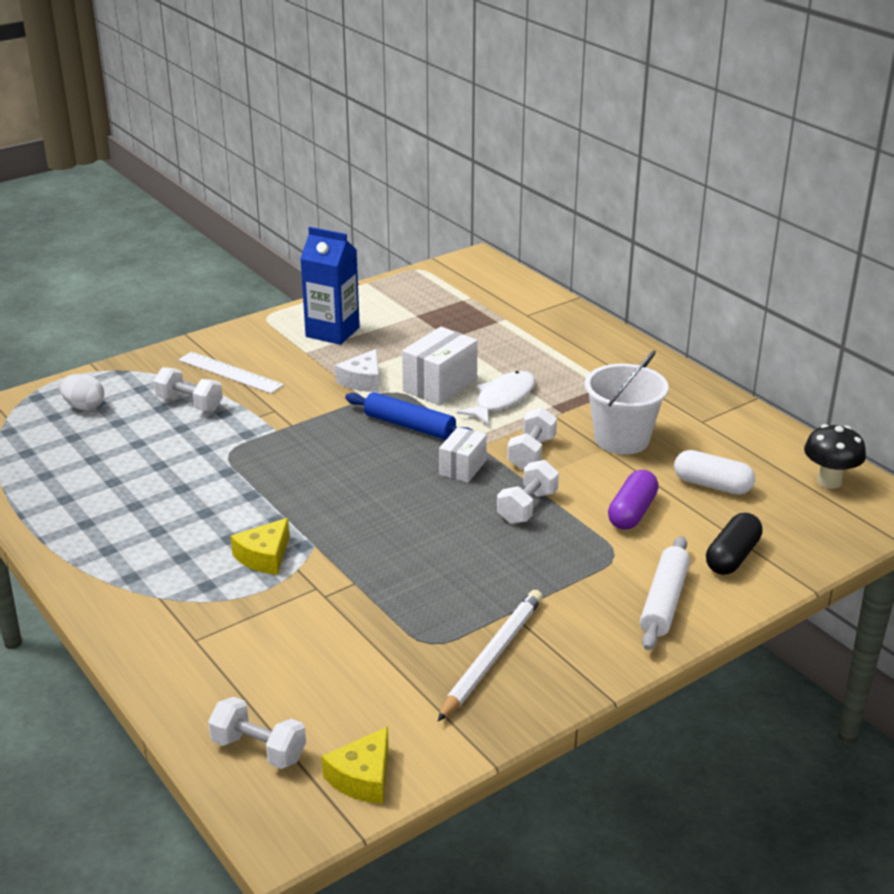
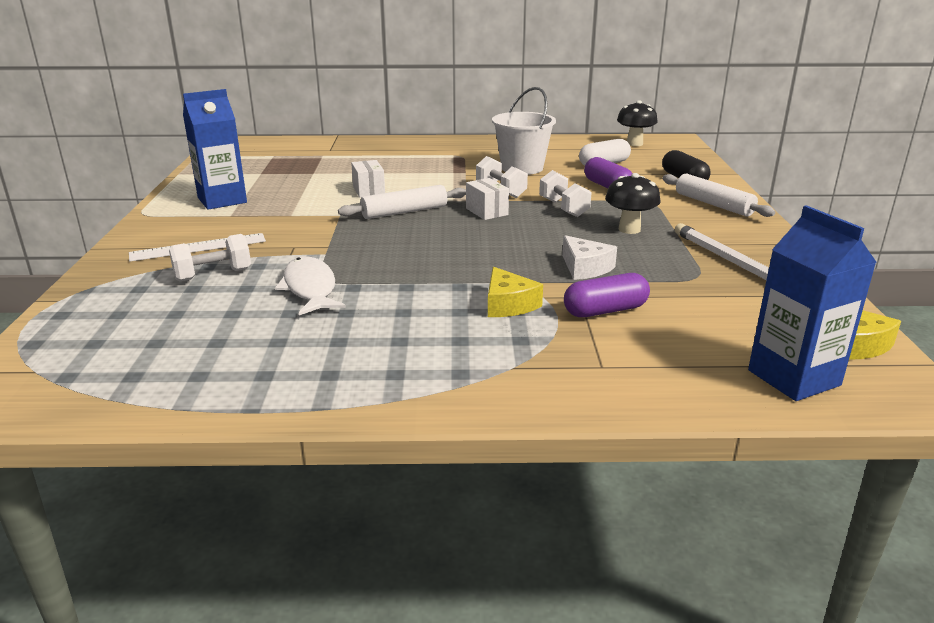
camera: 55 degrees left, 5 degrees down
(84, 406) = (111, 323): white egg -> none
(258, 749) = (793, 378): white dumbbell -> blue carton
(300, 610) = (605, 310): none -> purple capsule
(363, 381) = (313, 209): white cheese -> white cheese (585, 268)
(409, 426) = (404, 212): blue rolling pin -> white rolling pin
(440, 385) = (368, 191): white box -> white box, size x0.63
(502, 399) = (420, 181): white fish -> white fish (310, 288)
(513, 566) = (629, 229): none -> black mushroom

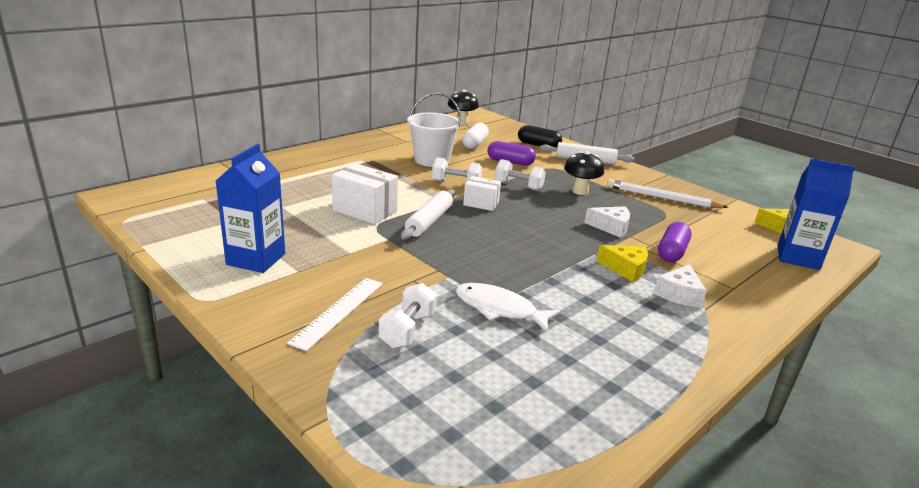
camera: 45 degrees left, 0 degrees up
(368, 191) = (365, 211): white box -> white box, size x1.59
(514, 345) = (679, 294): none -> white cheese

